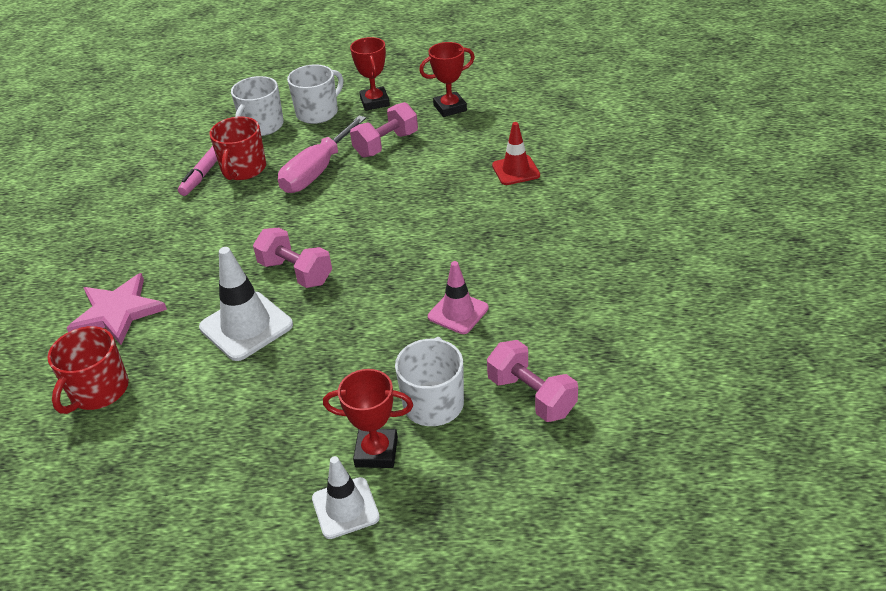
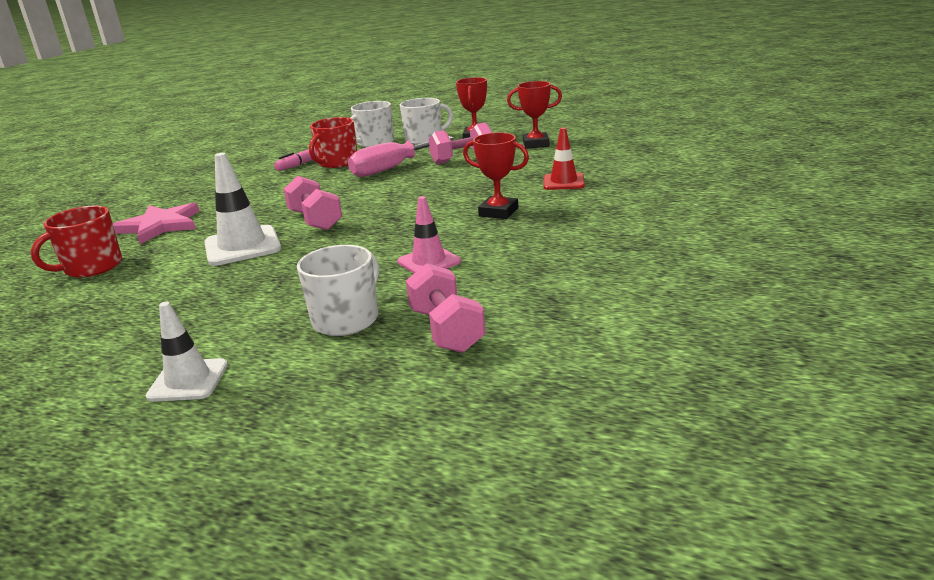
camera: 20 degrees right, 15 degrees down
(376, 452) = (259, 345): red trophy -> red trophy (498, 212)

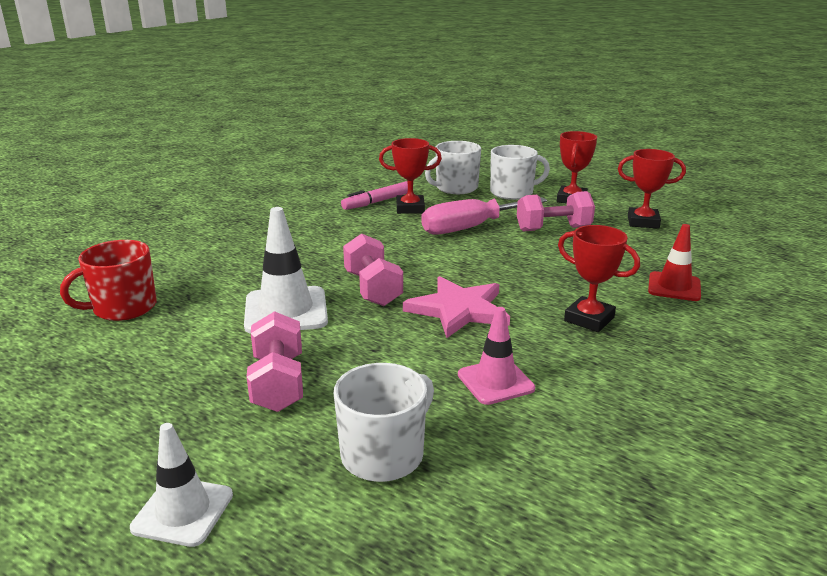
camera: 10 degrees right, 0 degrees up
(160, 226) = (206, 263): pink star -> pink star (459, 310)
(337, 162) = (410, 208): red mug -> red trophy
(446, 330) = (504, 504): pink dumbbell -> pink dumbbell (278, 383)

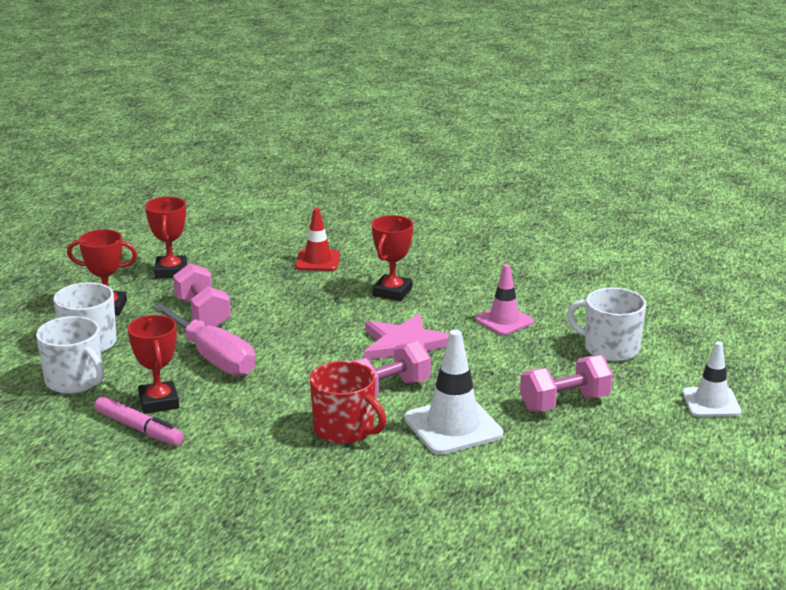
camera: 105 degrees left, 0 degrees up
(123, 308) = (501, 524): red mug -> red mug (345, 429)

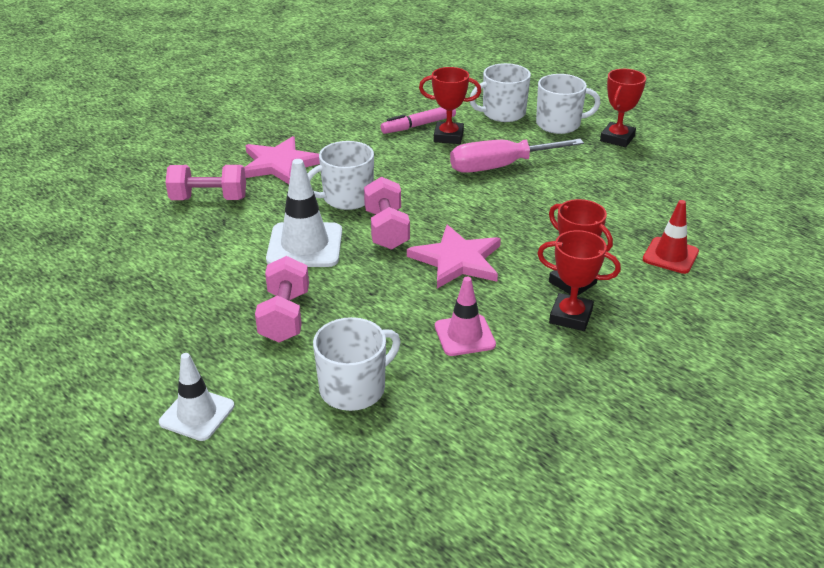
camera: 115 degrees right, 10 degrees up
(171, 271) = (678, 175): red trophy -> red trophy (570, 316)
(203, 313) = (582, 175): pink dumbbell -> pink dumbbell (209, 199)
(303, 499) = (279, 164): none -> pink star
(345, 429) = (346, 198): red mug -> white mug

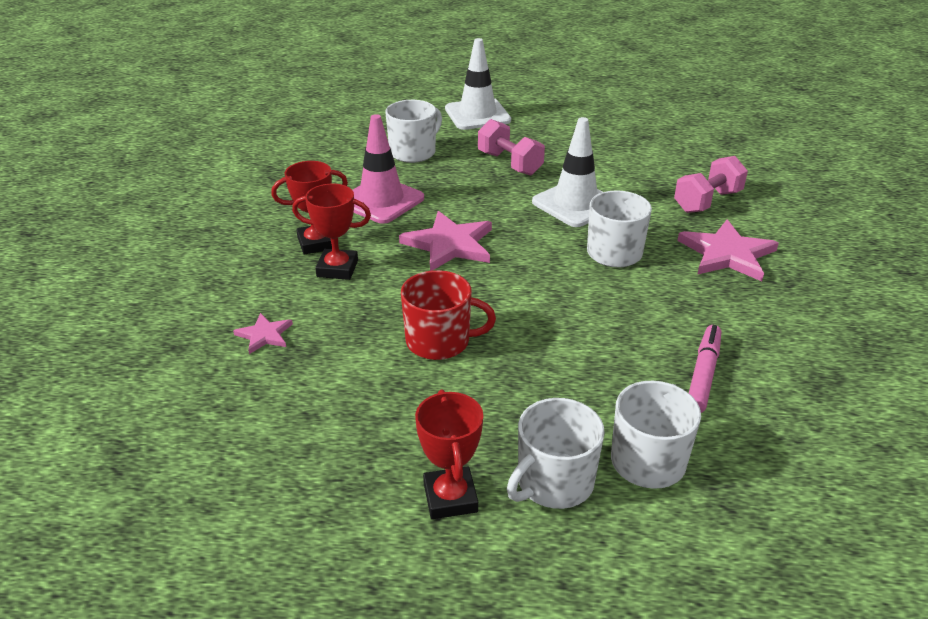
camera: 140 degrees right, 0 degrees up
(197, 414) = (477, 115): white traffic cone -> white traffic cone, size x1.53
(354, 388) = (413, 152): white mug -> white mug turned 150 degrees counterclockwise
(386, 230) = (538, 242): pink dumbbell -> none
(448, 137) = (646, 375): red trophy -> none
(464, 335) = (381, 200): pink traffic cone -> pink traffic cone, size x1.53
(500, 167) = (535, 360): pink screwdriver -> none
(547, 200) = (439, 341): none -> red mug
(670, 256) = (264, 335): red traffic cone -> pink star

